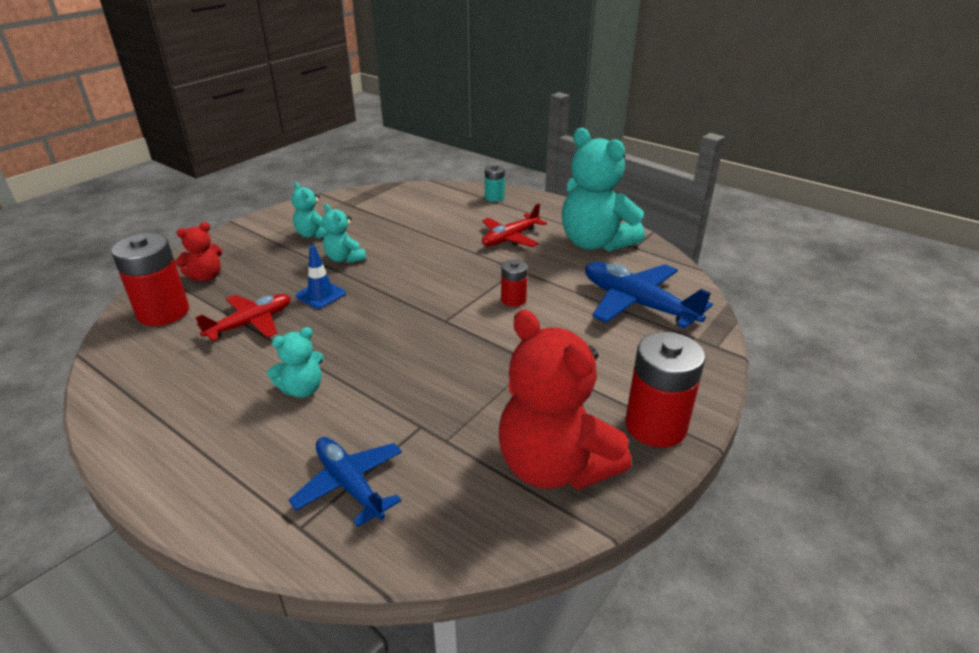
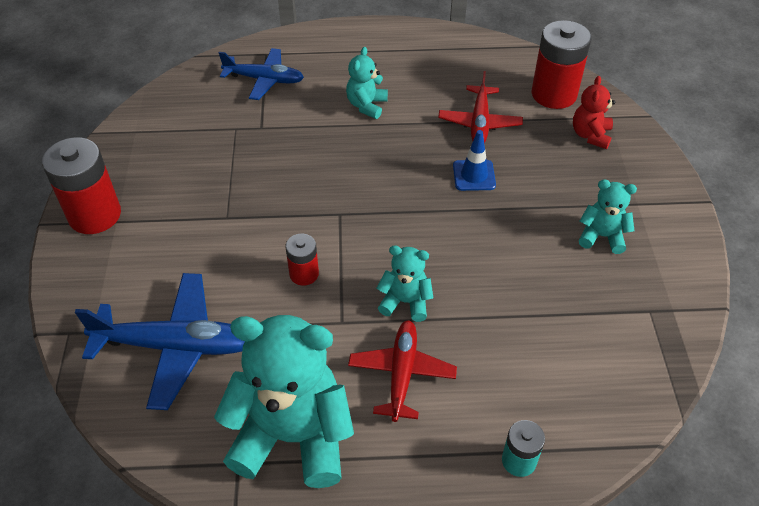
camera: 140 degrees right, 15 degrees up
(344, 258) = (521, 225): turquoise teddy bear -> turquoise teddy bear (405, 302)
(554, 466) = (151, 150): red teddy bear -> none

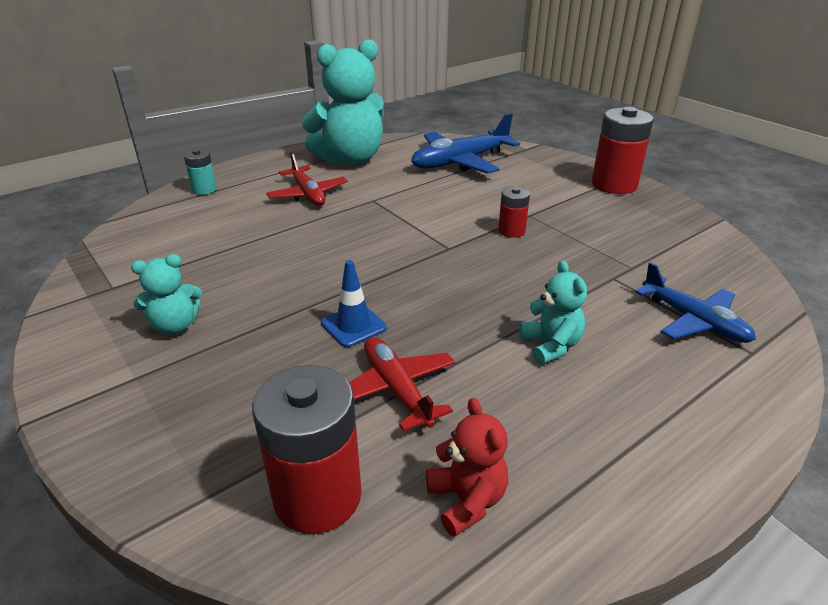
camera: 145 degrees right, 15 degrees down
(264, 80) = (694, 321): blue plane -> blue plane turned 105 degrees counterclockwise
(304, 274) = (428, 209): red battery -> red battery (511, 231)
(405, 302) = (337, 222): turquoise teddy bear -> none
(590, 135) = (225, 446): red teddy bear -> red teddy bear (466, 500)

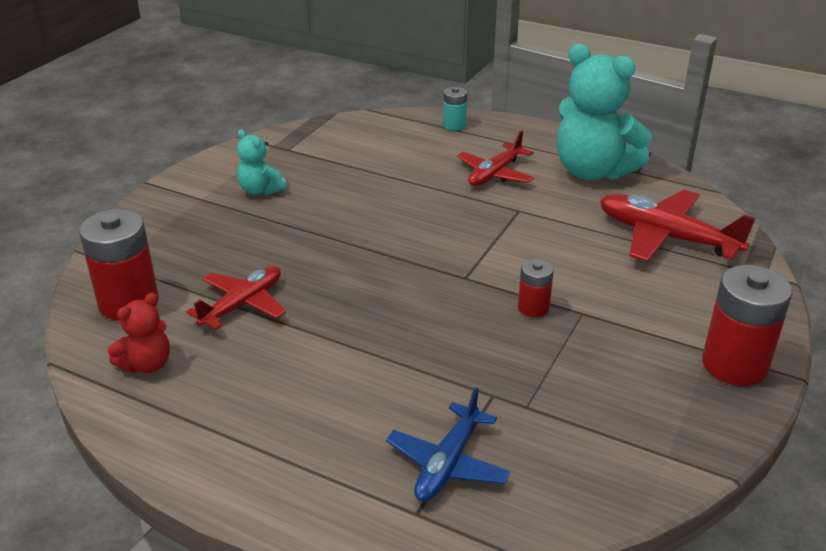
camera: 65 degrees right, 0 degrees up
(353, 325) = (307, 262): blue traffic cone -> none
(460, 162) = (665, 237): blue plane -> red plane
(550, 346) = (343, 371): turquoise teddy bear -> none

